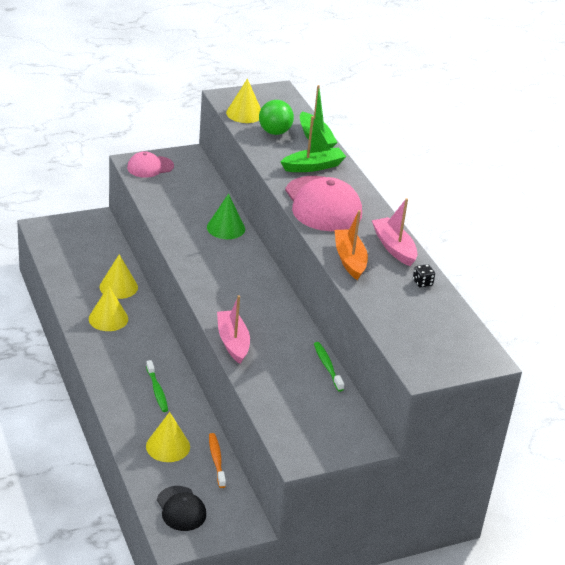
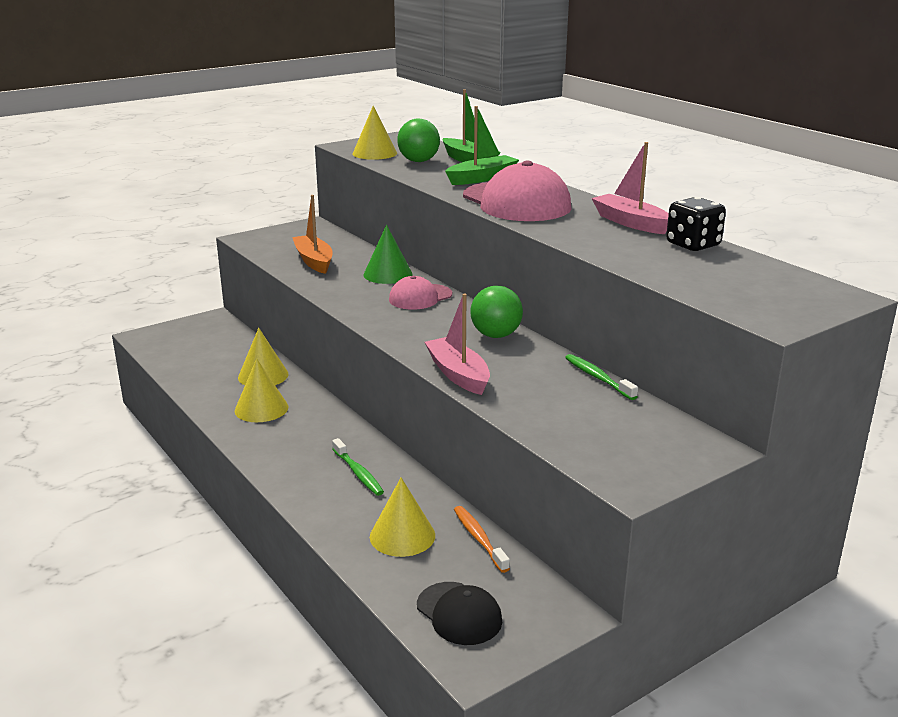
camera: 10 degrees left, 10 degrees down
(150, 167) = (270, 239): pink cap -> pink cap (420, 297)
(276, 310) = (496, 335): none -> green ball
(349, 260) = (587, 239): orange boat -> orange boat (314, 261)
(422, 283) = (693, 245): black dice -> black dice, size x1.85

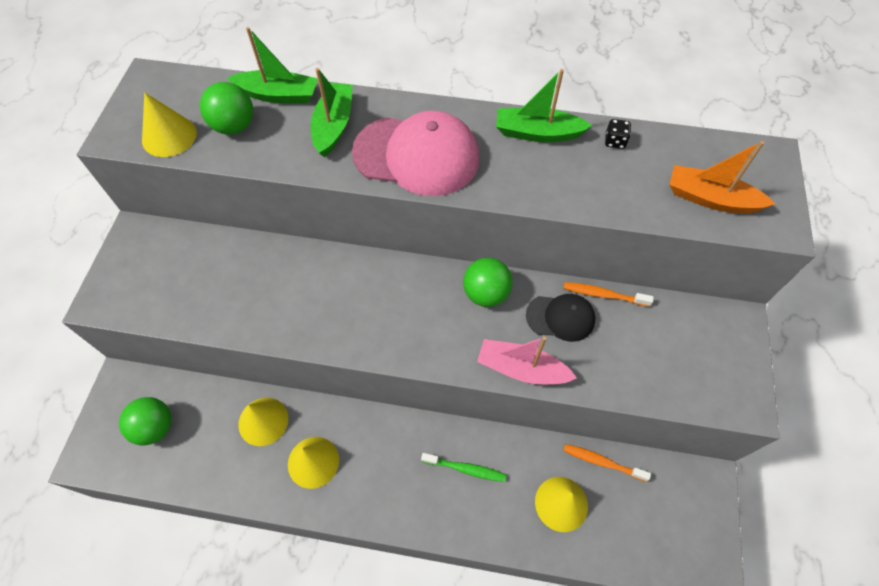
camera: 45 degrees left, 35 degrees up
(199, 344) = (155, 427): none -> green ball
(314, 261) = (216, 294): orange boat -> orange boat (710, 199)
(388, 274) = (306, 267): green cone -> none
(420, 297) = (372, 283): pink cap -> none
(459, 613) = (664, 539): black cap -> black cap (560, 317)
(598, 378) = (603, 294): green toothbrush -> orange toothbrush
(631, 223) = (537, 133): pink boat -> green boat
(693, 245) = (615, 141): black dice -> black dice, size x0.54

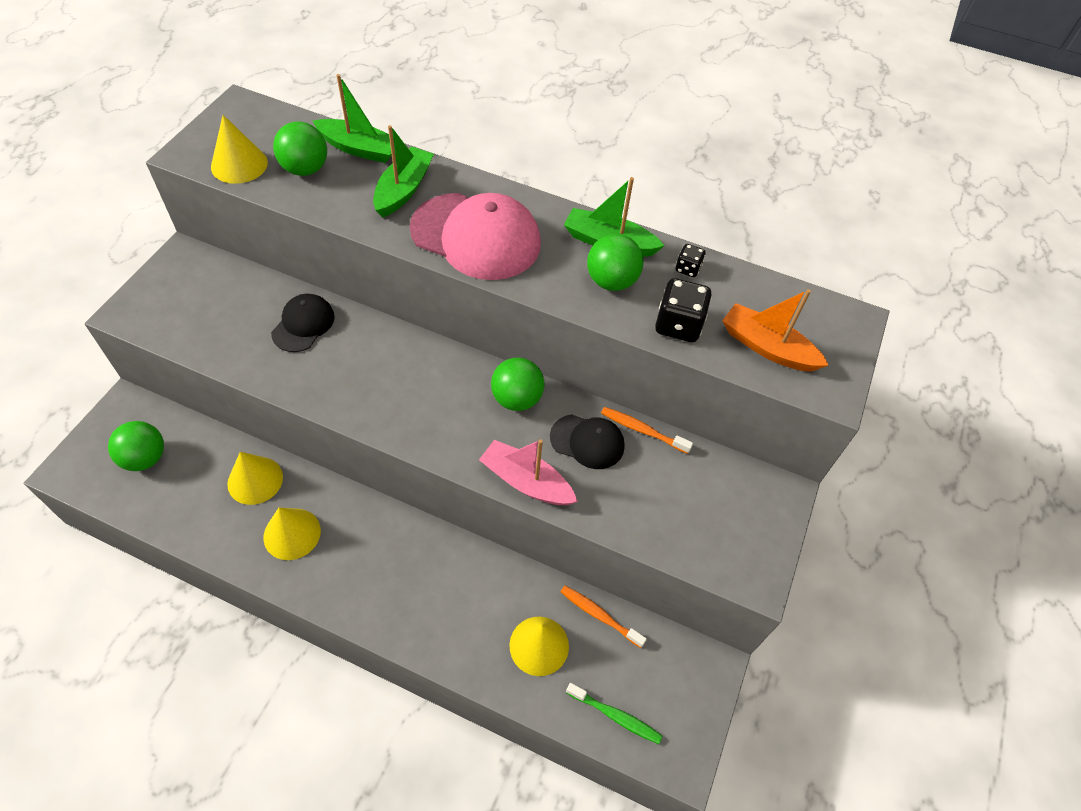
camera: 10 degrees right, 5 degrees down
(270, 272) = (303, 325): none -> black cap
(465, 469) = (448, 583): green toothbrush -> green toothbrush (615, 716)
(553, 169) = (611, 281): none -> green ball
(627, 197) = (678, 325): none -> black dice

